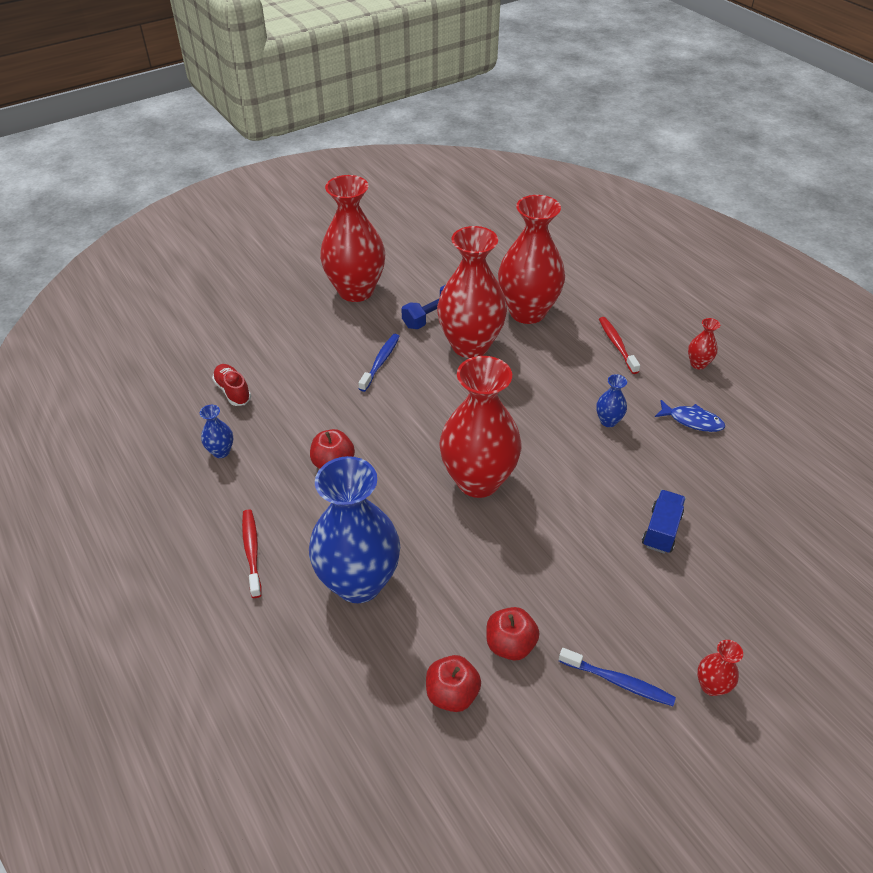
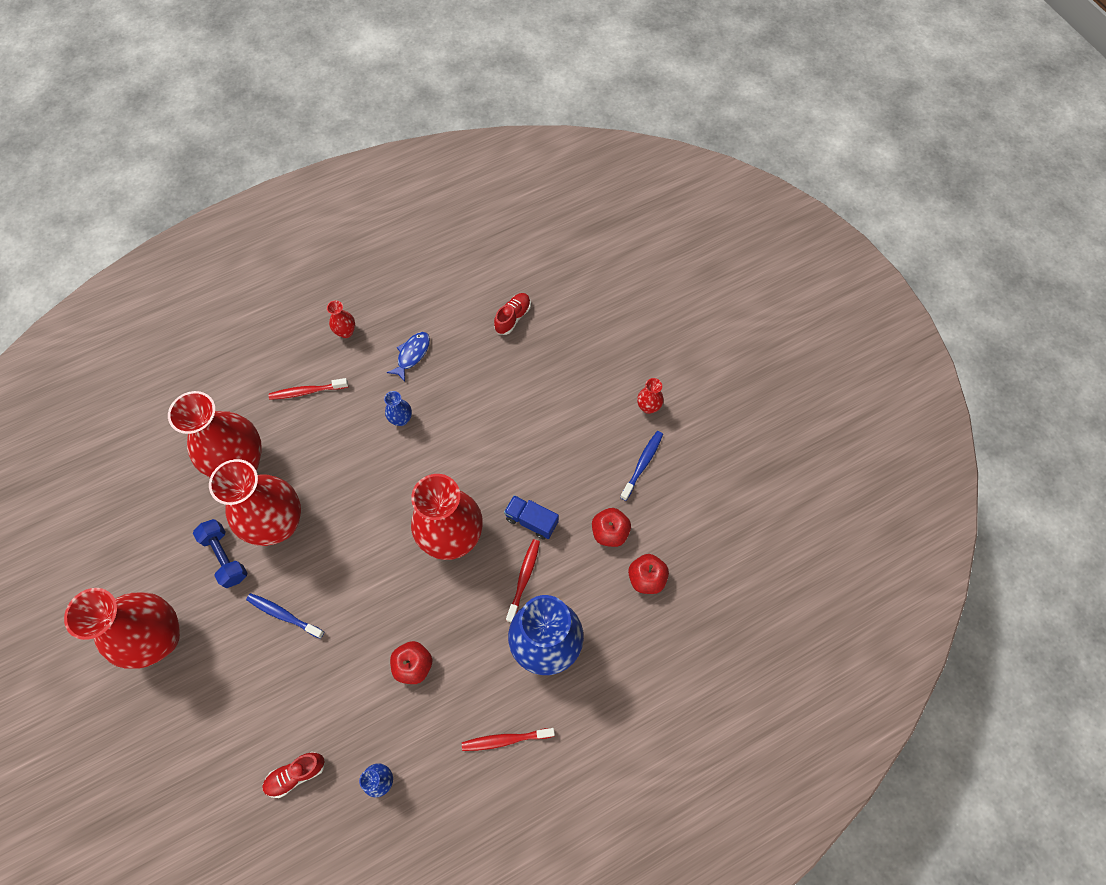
camera: 85 degrees left, 20 degrees up
(437, 553) = (524, 578): none -> red toothbrush
(661, 530) = (520, 406): blue truck -> blue truck (531, 521)
(785, 511) = (513, 317): none -> red shoe

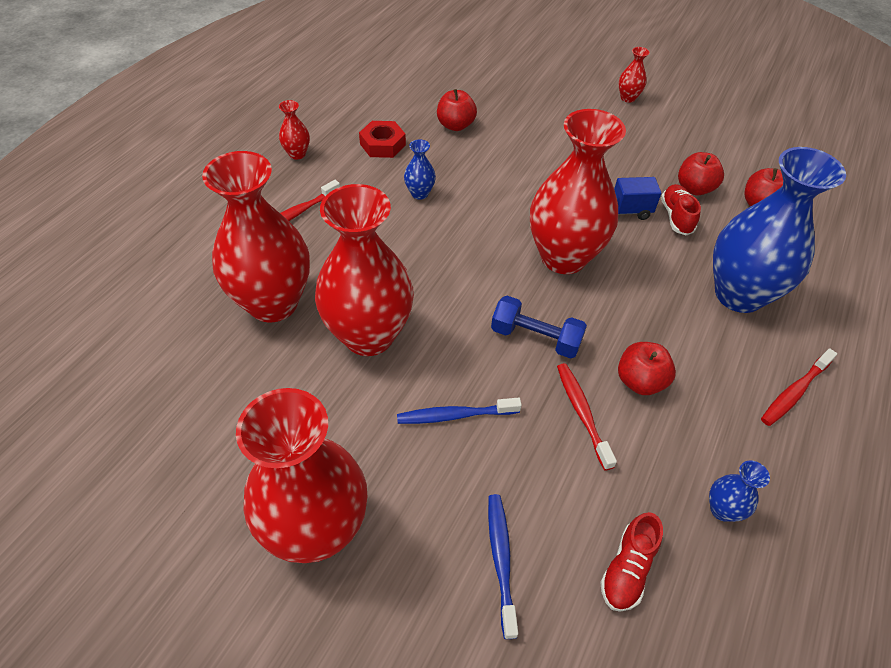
camera: 35 degrees left, 15 degrees down
(225, 557) = (331, 398): blue dumbbell -> blue dumbbell (535, 338)
(412, 354) = (382, 144): blue fish -> red nut
(481, 363) = (455, 125): none -> red apple
(513, 317) = (451, 87): red shoe -> red shoe (676, 217)
(524, 578) = (662, 256): red toothbrush -> red toothbrush (582, 413)
(642, 464) = (666, 134): blue toothbrush -> blue toothbrush (501, 560)

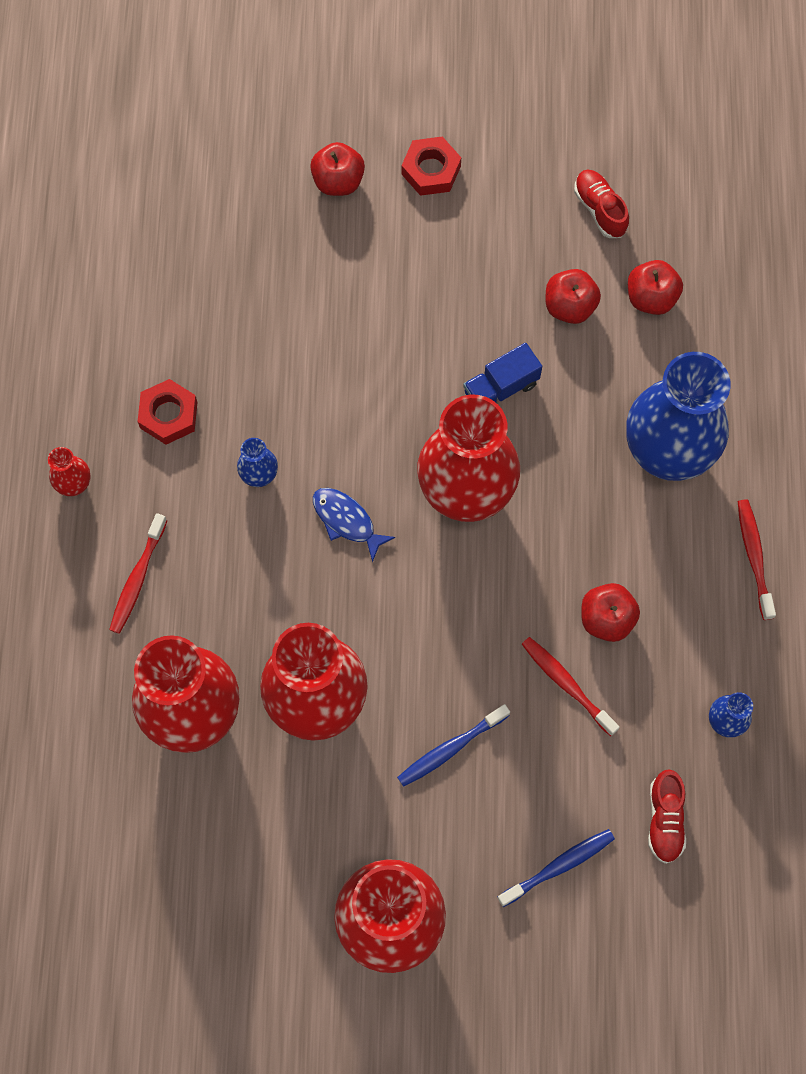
camera: 25 degrees left, 20 degrees up
(455, 125) = (239, 334): red apple -> red apple (338, 181)
(464, 239) = (346, 520): none -> blue fish
(501, 560) = (559, 866): blue toothbrush -> blue toothbrush turned 90 degrees clockwise
(535, 338) = (485, 618): blue dumbbell -> none
(628, 98) = (431, 170): red vase -> red nut
(676, 217) = (565, 366): red shoe -> red shoe (600, 209)
(794, 392) = (754, 557): red toothbrush -> red toothbrush turned 150 degrees clockwise

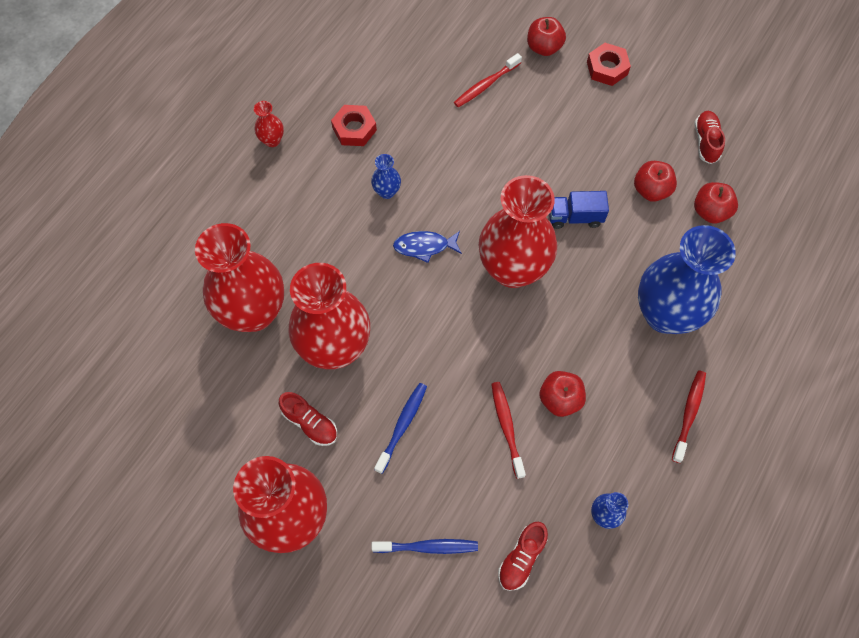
camera: 30 degrees right, 5 degrees down
(137, 579) = (273, 213): red toothbrush -> red toothbrush (485, 85)
(344, 805) = (310, 423): none -> red shoe
(346, 520) = (424, 246): blue fish -> blue fish turned 75 degrees counterclockwise
(450, 748) = (402, 425): blue toothbrush -> blue toothbrush turned 120 degrees clockwise

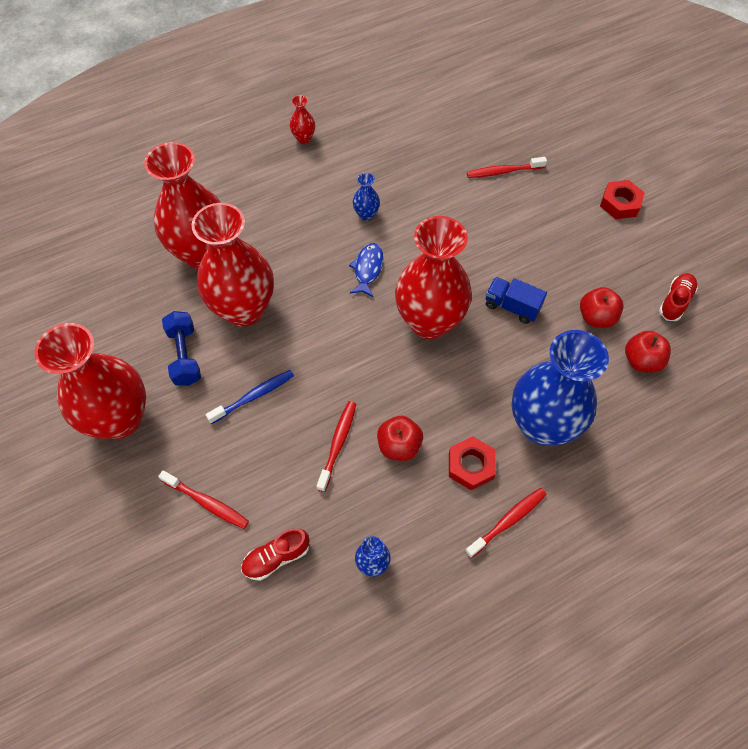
camera: 30 degrees right, 5 degrees down
(310, 423) = (185, 355): red shoe -> blue dumbbell
(354, 129) = (372, 158): red nut -> red nut (470, 465)
(424, 246) = (368, 269): blue fish -> blue fish turned 75 degrees clockwise
(428, 547) = (207, 503): blue toothbrush -> red toothbrush
(544, 47) = (573, 164): red apple -> none

